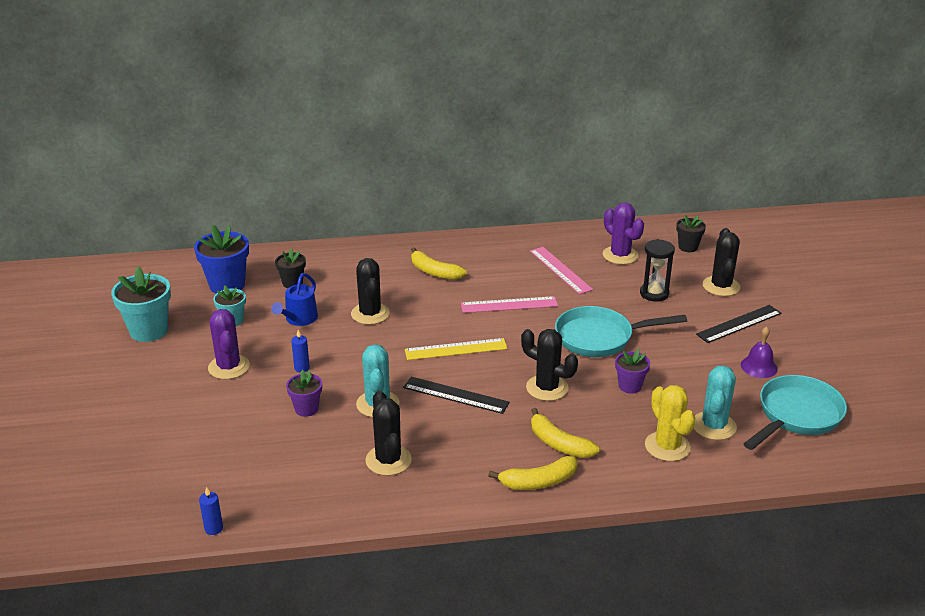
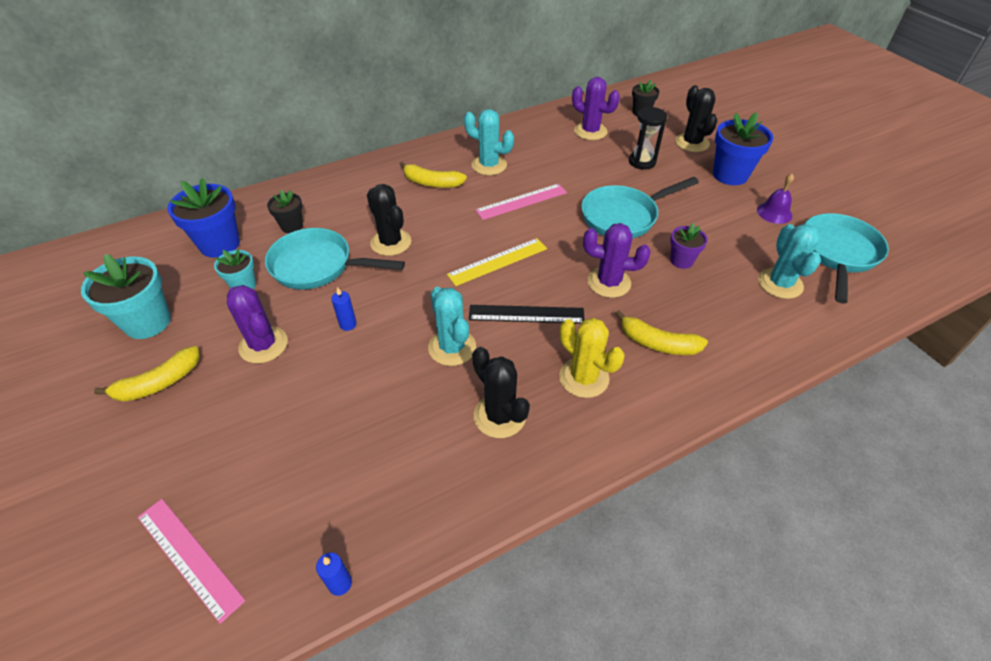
camera: 20 degrees left, 15 degrees up
(299, 319) = (318, 266): blue watering can -> turquoise pan
(306, 409) = (377, 375): purple flower pot -> none
(497, 267) = (489, 165): none -> turquoise cactus
(539, 482) = (666, 395): yellow banana -> yellow banana (159, 383)
(547, 388) = (609, 282): black cactus -> purple cactus
(560, 270) = (547, 156): pink ruler -> pink ruler (189, 557)
(667, 446) = (756, 317): yellow cactus -> yellow cactus (584, 378)
(739, 324) = (730, 175): black ruler -> blue flower pot

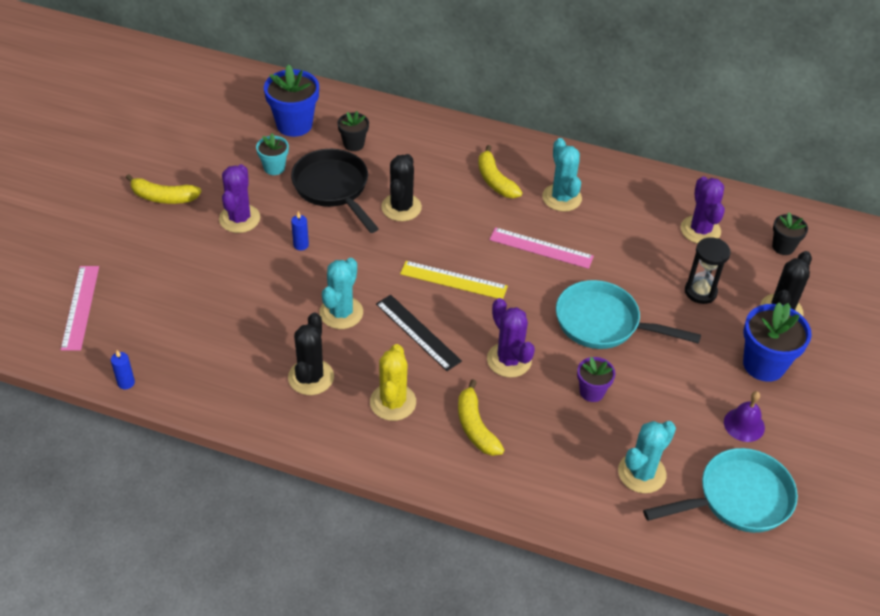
camera: 45 degrees right, 0 degrees up
(147, 322) = (197, 151): turquoise flower pot -> none
(318, 266) = (333, 188): turquoise pan -> black pan

